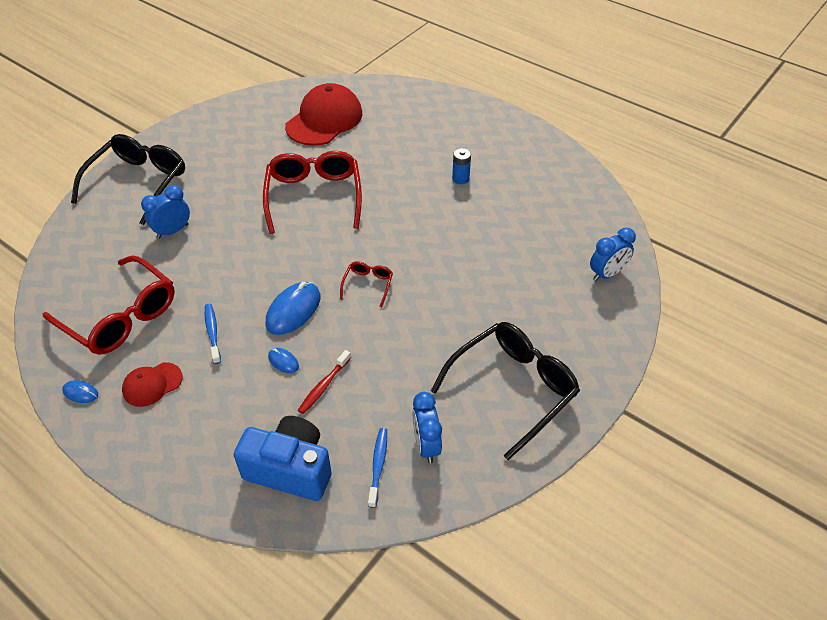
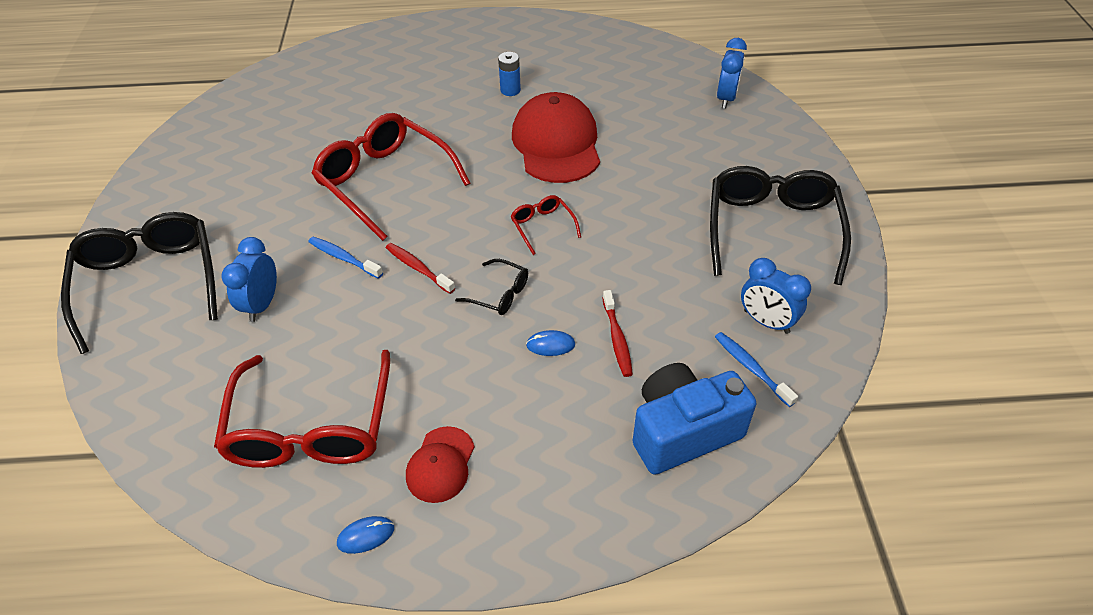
camera: 40 degrees left, 0 degrees up
(120, 316) = (311, 427): red glasses -> red glasses turned 90 degrees clockwise
(212, 332) = (442, 369): blue toothbrush -> blue toothbrush (343, 258)
(269, 263) = (418, 268): none -> red toothbrush
(293, 310) = (499, 294): blue mouse -> black glasses
(324, 120) = (303, 108): red cap -> red cap (556, 144)

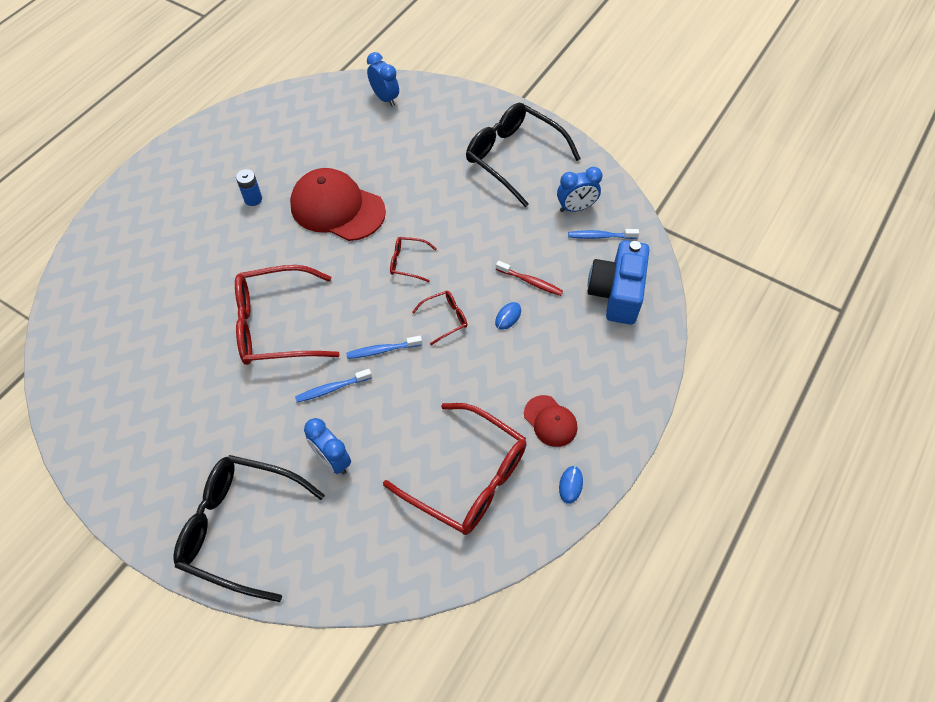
camera: 55 degrees left, 10 degrees up
(418, 268) = (382, 350): red toothbrush -> blue toothbrush
(499, 294) = (445, 318): black glasses -> red glasses

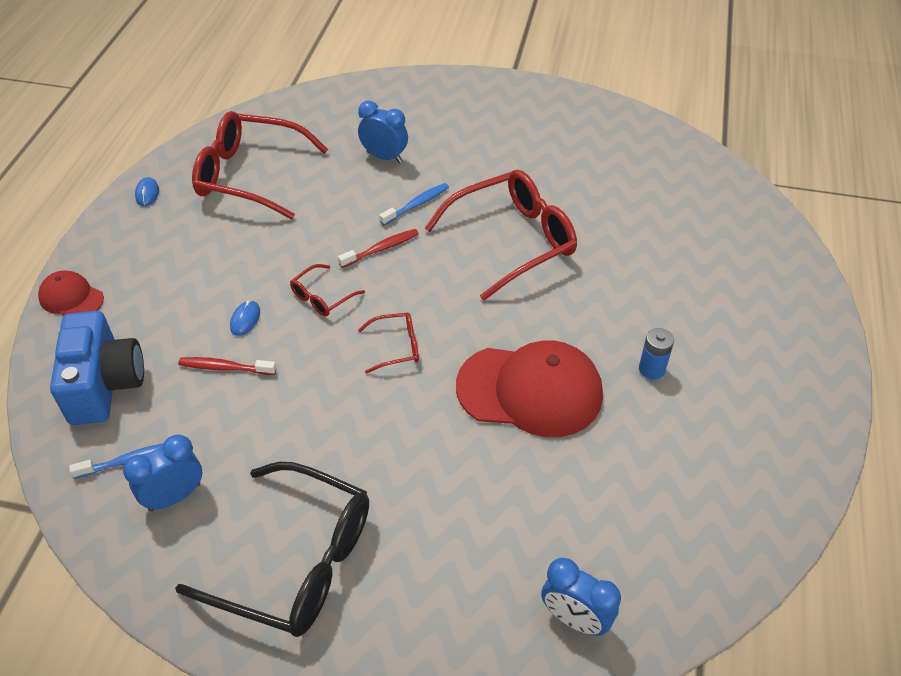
camera: 160 degrees right, 10 degrees down
(240, 527) = (437, 103): black glasses -> none
(382, 350) = (381, 249): blue toothbrush -> red toothbrush
(550, 421) = (175, 235): red cap -> red cap (71, 298)

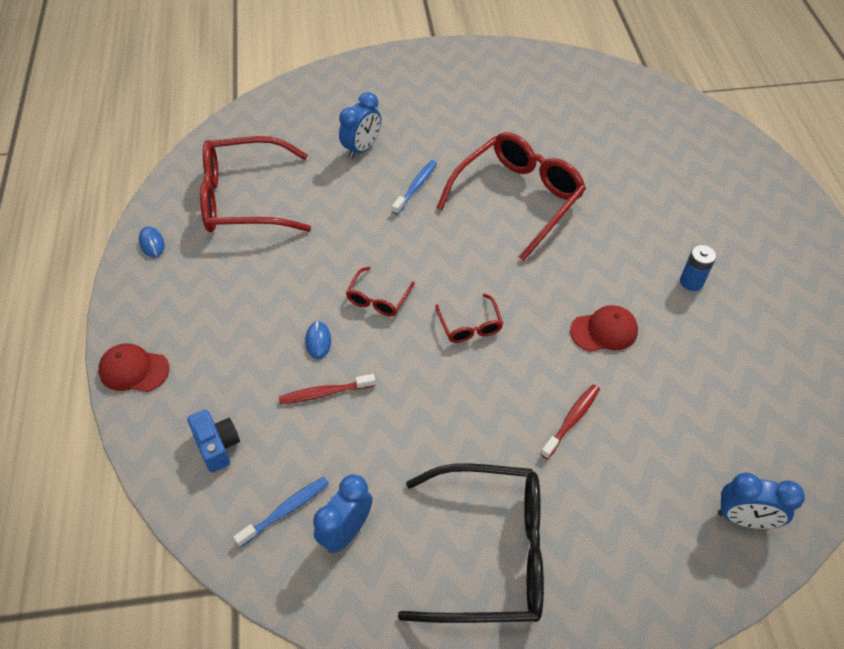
camera: 20 degrees left, 5 degrees up
(104, 385) = (217, 446): blue camera -> blue camera, size x0.54
(381, 249) = (407, 237): red toothbrush -> red toothbrush (572, 420)
(384, 157) = (362, 148): blue clock -> blue clock turned 120 degrees clockwise
(396, 347) = (470, 326): red glasses -> red glasses turned 105 degrees clockwise
(530, 390) = (604, 331): red cap -> red cap, size x0.51

